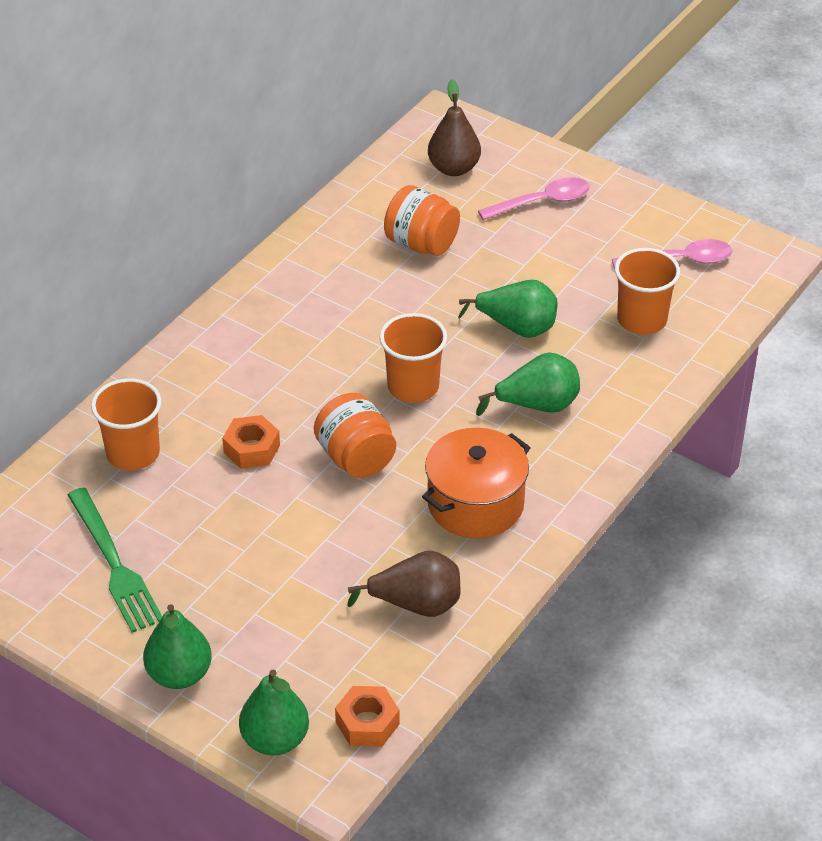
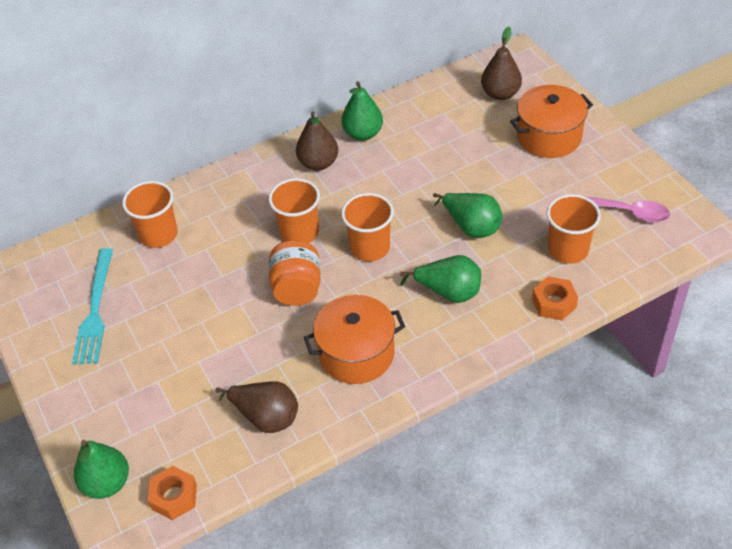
camera: 30 degrees right, 5 degrees up
(114, 564) = (95, 310): green fork -> turquoise fork
(179, 674) = (80, 407): green pear -> green pear (363, 134)
(252, 449) = (234, 257): orange nut -> orange nut (554, 303)
(282, 310) = (318, 163): none -> brown pear
(314, 396) = (299, 232): none -> orange cup
(421, 244) = (443, 143): orange jar -> none
(542, 202) = (549, 136): pink spoon -> orange pot

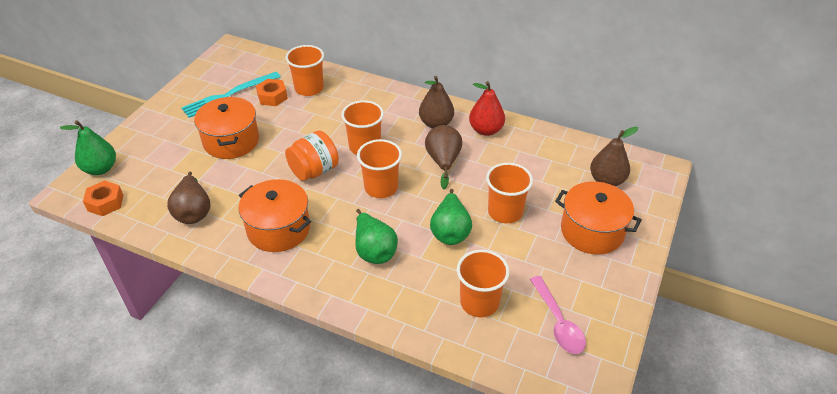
camera: 50 degrees right, 5 degrees down
(180, 339) = (231, 141): none -> orange pot
(363, 134) = (486, 130): green pear -> red pear
(377, 185) = (443, 162): none -> brown pear
(479, 178) = (505, 212): none -> orange cup
(554, 303) = (414, 320): orange nut -> orange nut (272, 97)

